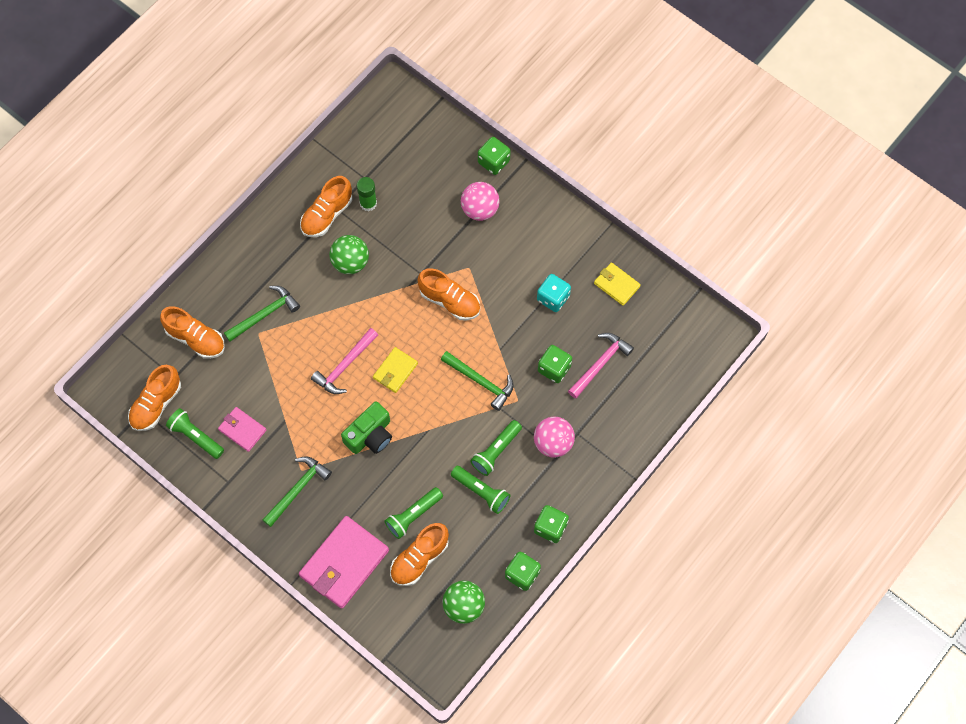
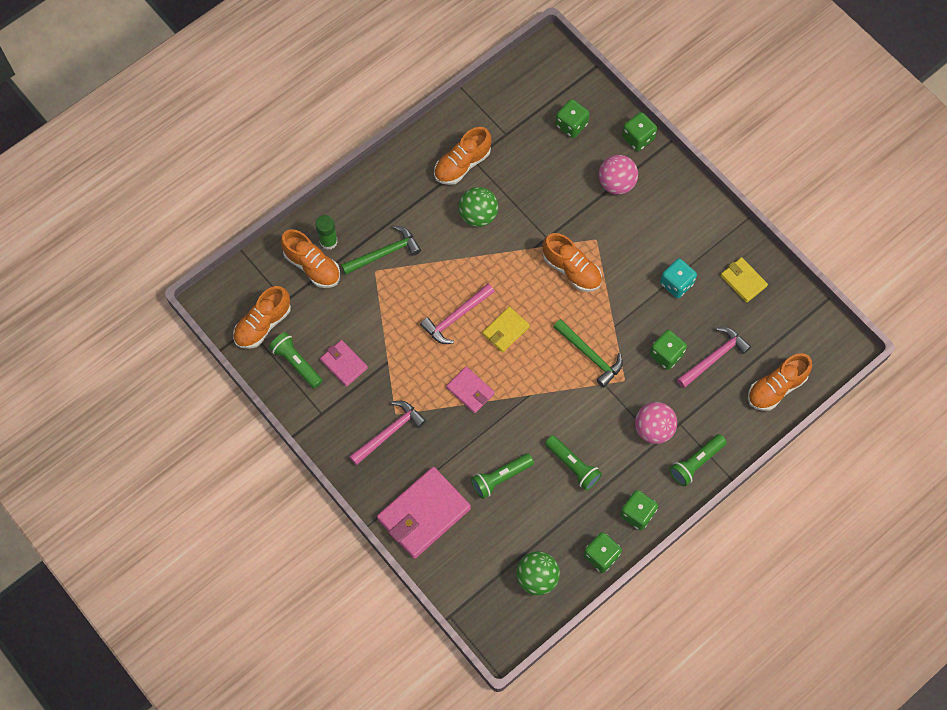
camera: 10 degrees right, 0 degrees up
(298, 489) = (389, 432): green hammer -> pink hammer
(368, 203) = (505, 159): green glue stick -> green glue stick (328, 241)
(370, 435) = (470, 391): green camera -> pink wallet
(419, 558) = (500, 522): orange shoe -> orange shoe (776, 388)
(427, 159) = (571, 125): none -> green dice
(496, 451) = (594, 427): green flashlight -> green flashlight (696, 463)

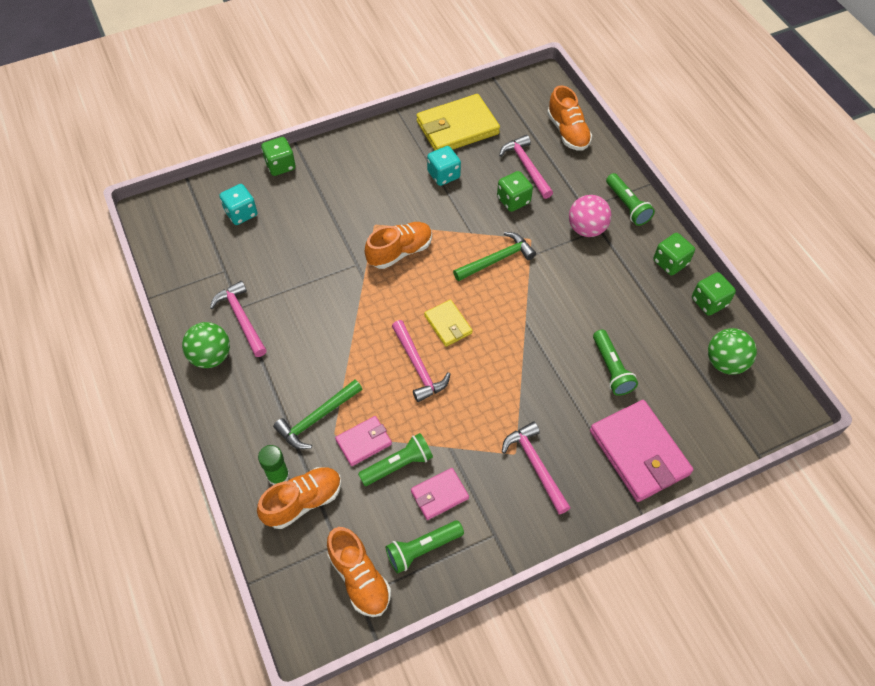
camera: 75 degrees left, 10 degrees down
(385, 253) = (316, 419): green hammer -> green hammer turned 120 degrees counterclockwise
(462, 164) = (241, 318): orange shoe -> pink hammer
(470, 391) = (507, 373): pink wallet -> pink wallet (363, 442)
(478, 215) = (307, 318): green ball -> green ball (211, 356)
(571, 125) = (241, 213): green dice -> turquoise dice
(573, 466) = (611, 302): green flashlight -> green flashlight (398, 465)
(616, 183) = (321, 193): pink ball -> none
(743, 281) = (457, 127): yellow wallet -> yellow wallet, size x1.87

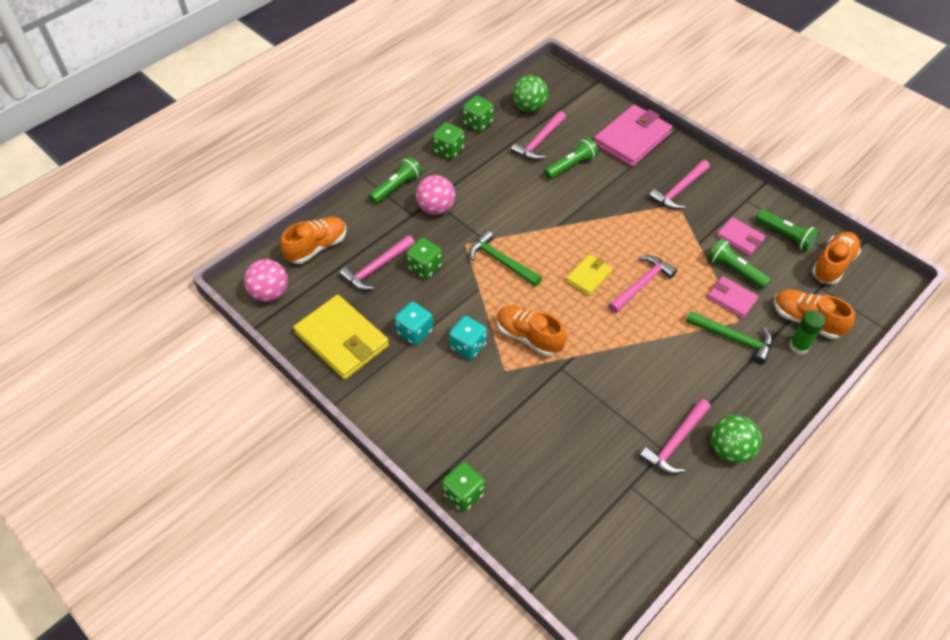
camera: 110 degrees left, 5 degrees down
(241, 213) = (549, 504): turquoise dice -> turquoise dice (468, 346)
(526, 94) = (270, 293): none -> pink ball
(660, 351) = (539, 142): none -> pink hammer

